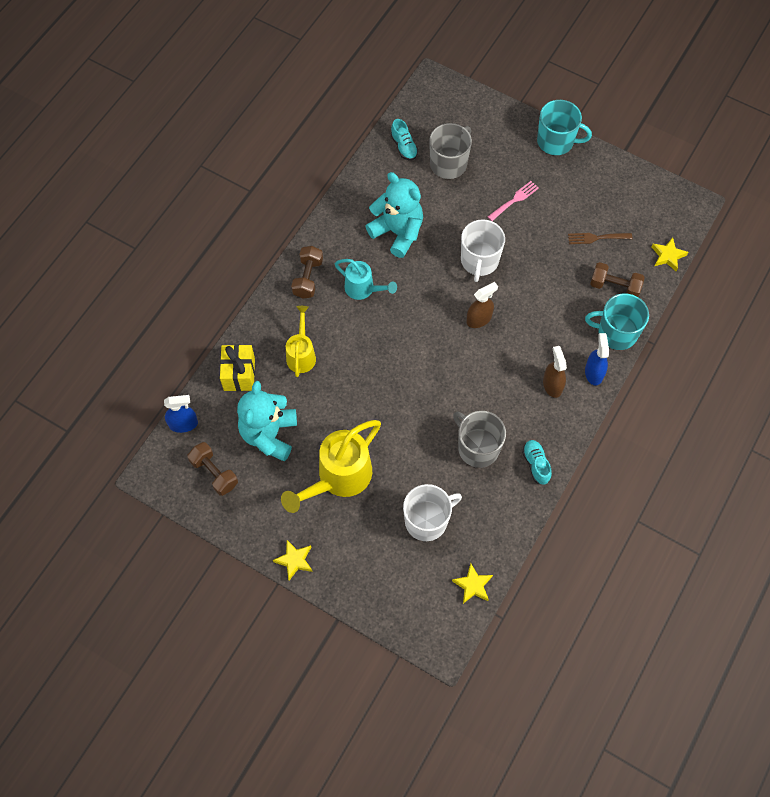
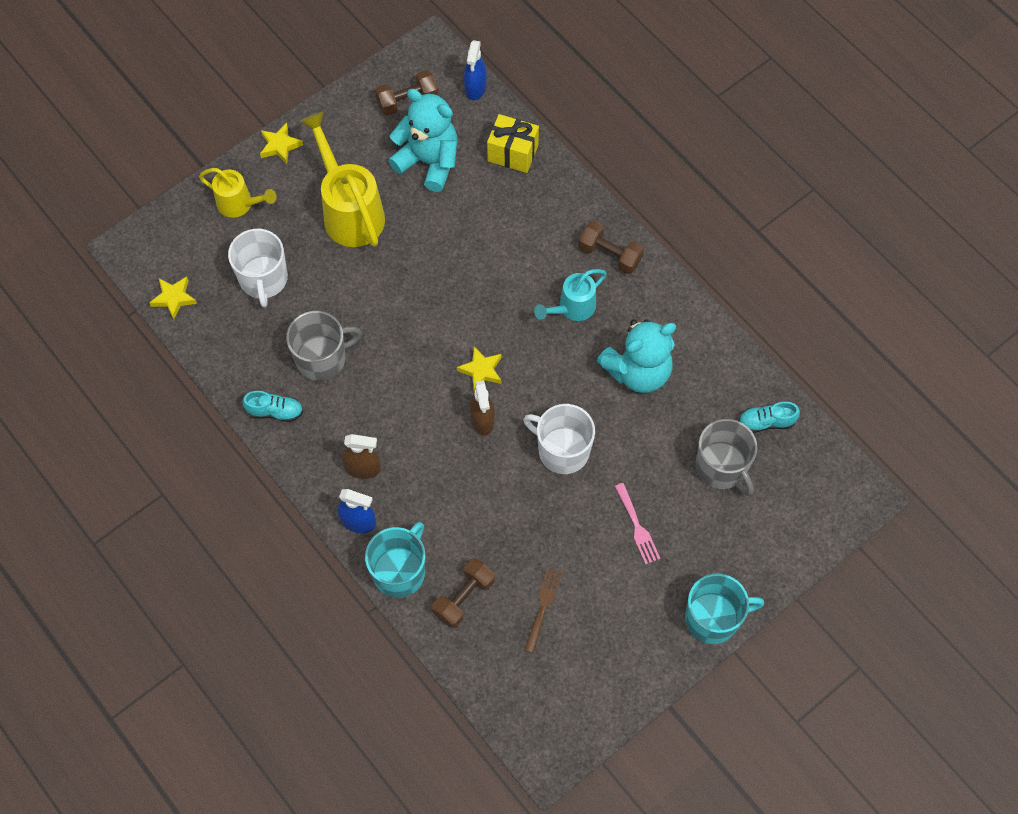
camera: 110 degrees right, 0 degrees up
(301, 354) = (512, 219): yellow watering can -> yellow watering can (239, 204)
(556, 141) = (713, 618): turquoise mug -> turquoise mug turned 135 degrees counterclockwise
(667, 256) = (482, 686): yellow star -> yellow star (481, 370)

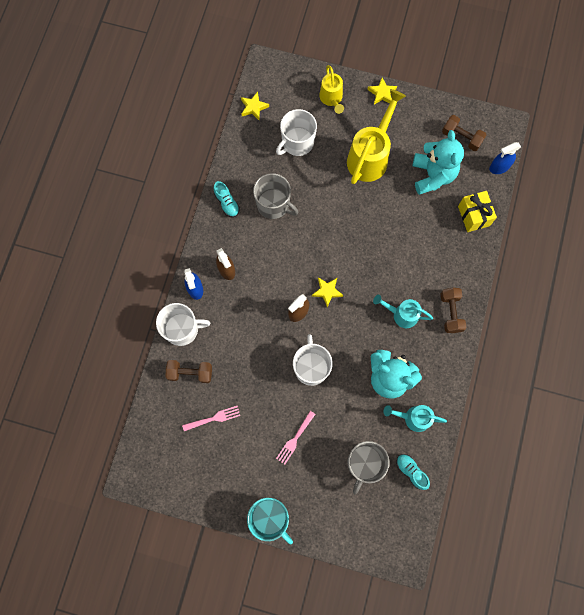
camera: 55 degrees right, 10 degrees up
(399, 571) = (182, 329): turquoise mug -> white mug
(543, 606) = (214, 418): brown fork -> pink fork
(705, 378) = (413, 418): none -> turquoise watering can

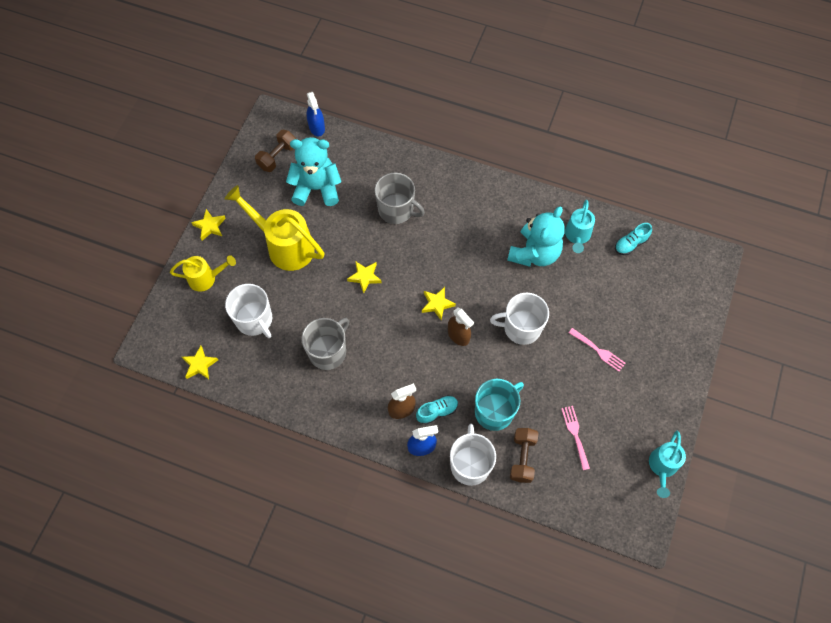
camera: 85 degrees left, 10 degrees down
(227, 203) = (319, 404): turquoise shoe -> turquoise shoe (437, 411)
(270, 517) = (681, 382): turquoise mug -> turquoise mug (495, 411)
(347, 227) = (364, 277): none -> yellow star
(364, 463) = (623, 286): grey mug -> grey mug (396, 210)
(401, 314) = (468, 235): turquoise watering can -> turquoise watering can (662, 467)
(450, 312) = (469, 190): brown dumbbell -> none
(473, 216) = (367, 157): yellow gift -> none

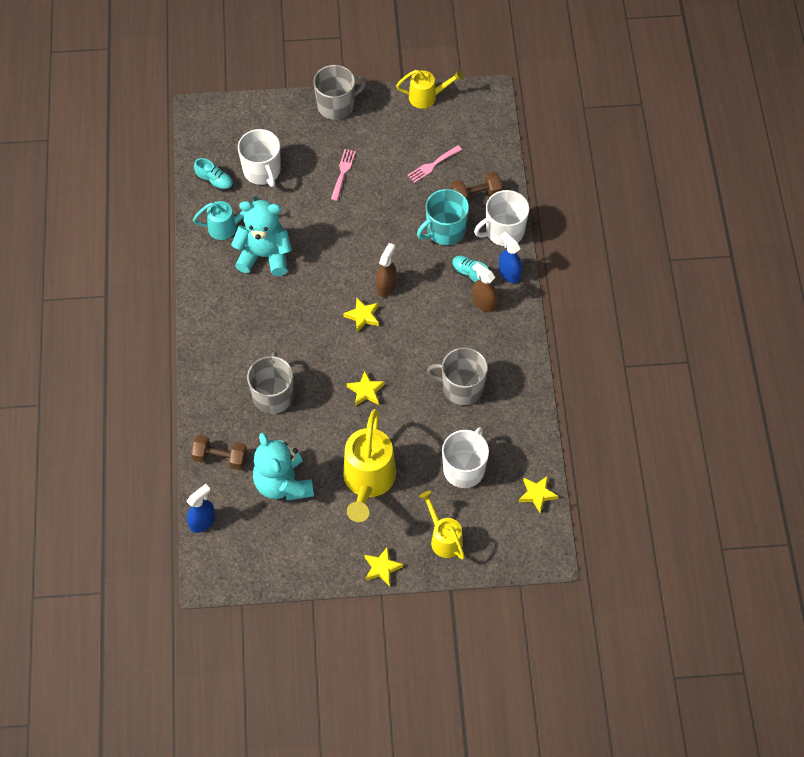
camera: 115 degrees left, 5 degrees down
(277, 157) = (260, 543): brown dumbbell -> brown dumbbell (220, 458)
(495, 411) = (445, 230): turquoise mug -> turquoise mug turned 60 degrees counterclockwise
(521, 328) = (351, 239): white mug -> white mug (262, 171)
(662, 467) = (427, 97): turquoise watering can -> yellow watering can
(681, 378) = (336, 105): none -> grey mug

